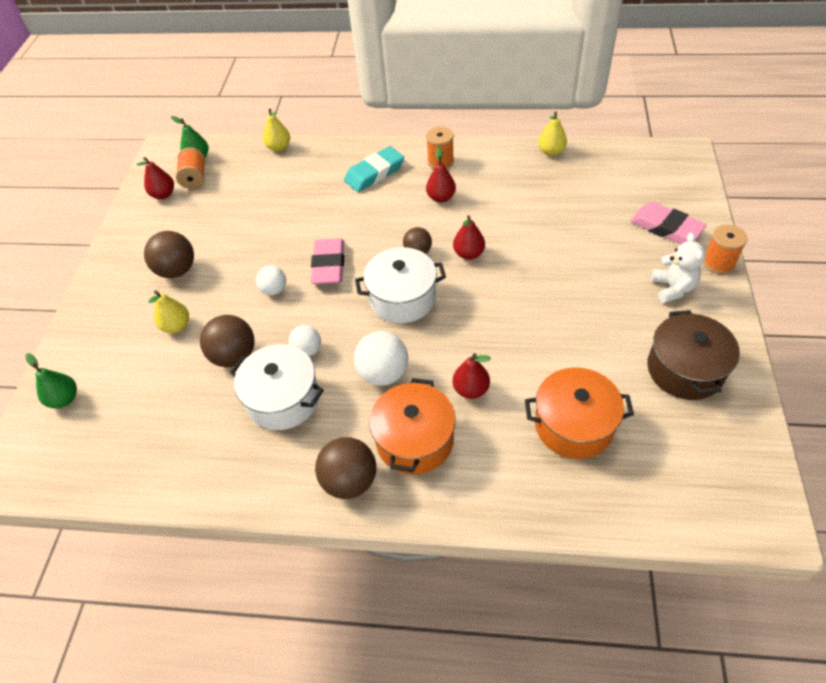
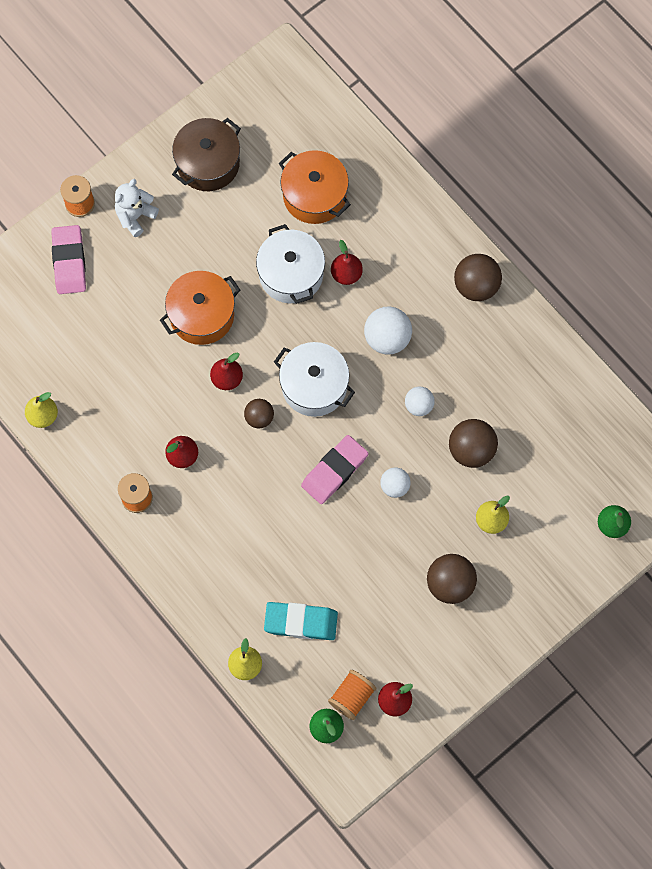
camera: 140 degrees left, 20 degrees up
(283, 399) = (467, 381): white pot -> white pot (291, 274)
(374, 173) = (202, 540): turquoise eraser -> turquoise eraser (301, 622)
(414, 440) = (414, 274): orange pot -> orange pot (202, 315)

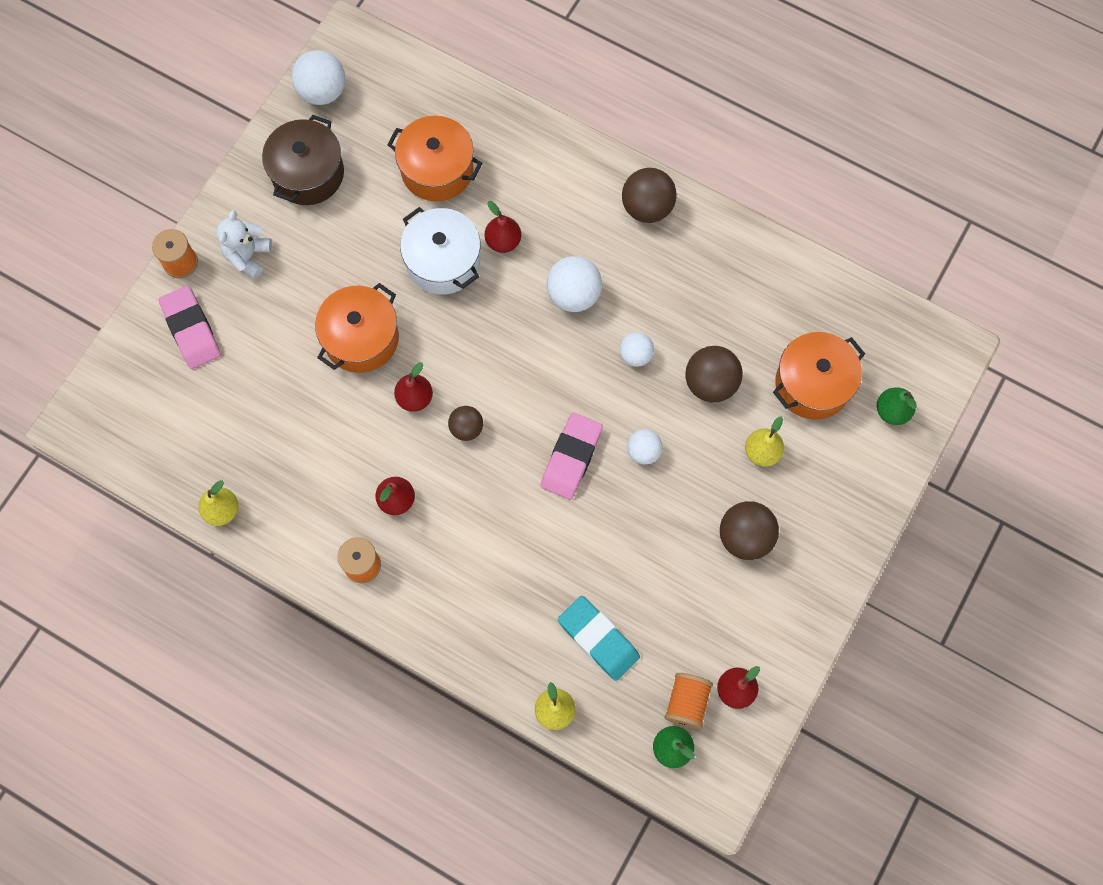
camera: 20 degrees left, 0 degrees up
(245, 97) = (322, 91): none -> white ball
(301, 622) = (598, 639): turquoise eraser -> turquoise eraser turned 60 degrees clockwise
(314, 386) = (514, 373): white pot -> none
(555, 480) = (812, 384): none -> orange pot

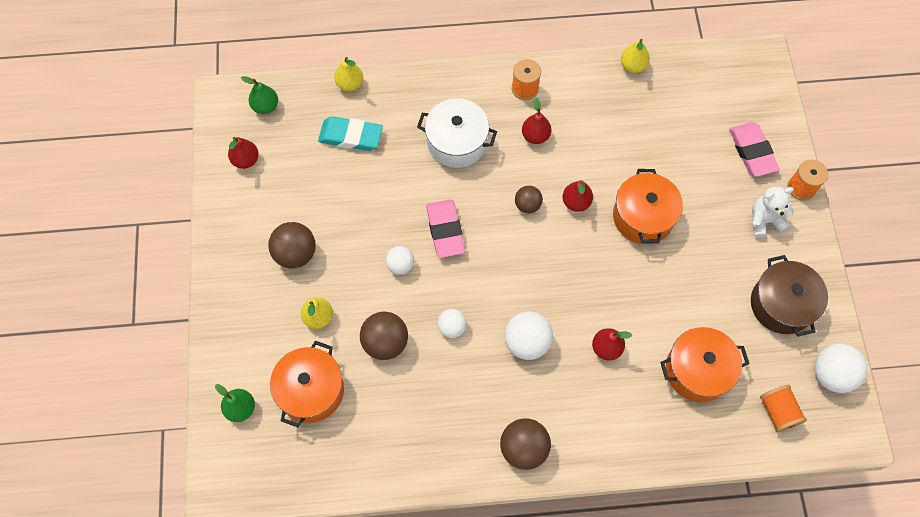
camera: 145 degrees right, 5 degrees down
(191, 330) = (752, 151): pink eraser -> pink eraser turned 45 degrees clockwise
(248, 256) = (764, 220): white teddy bear -> white teddy bear turned 90 degrees counterclockwise
(443, 261) = (635, 305): white pot -> white pot (457, 142)
(687, 702) = (272, 135): orange spool -> orange spool (778, 411)

